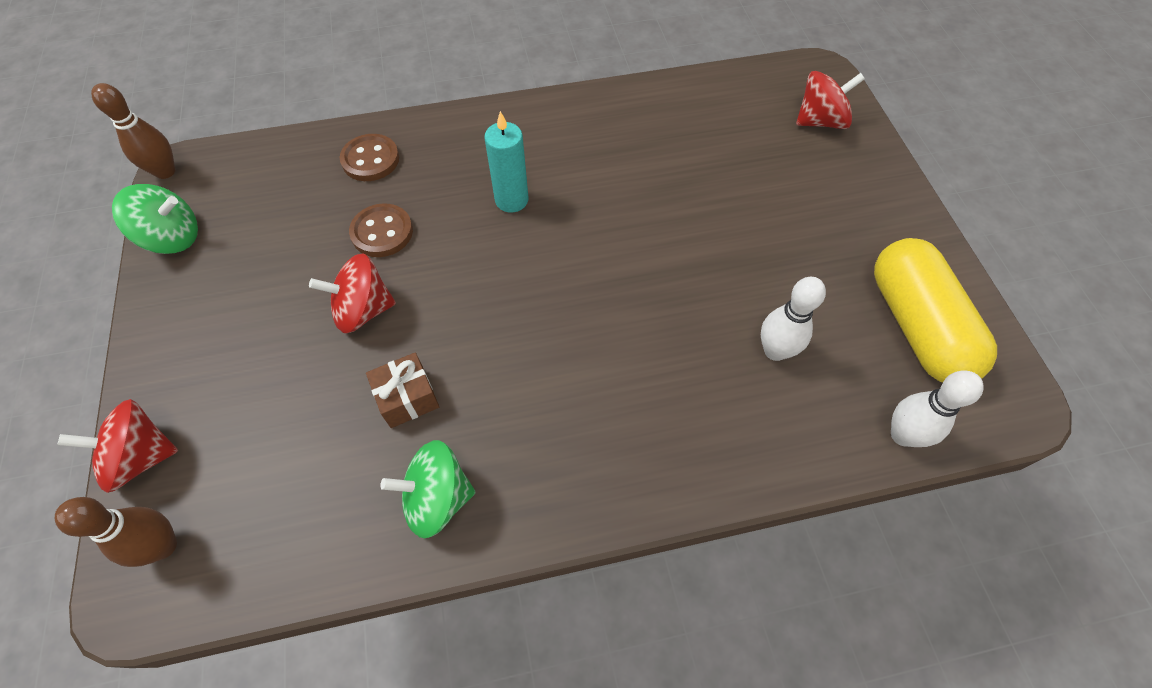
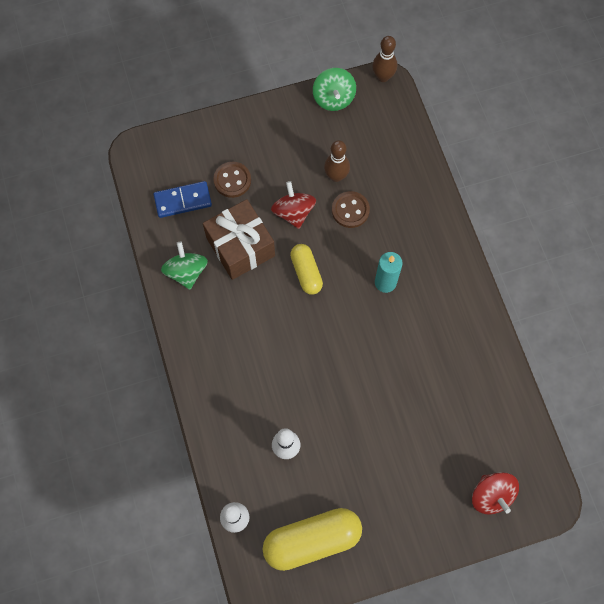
camera: 85 degrees right, 10 degrees up
(141, 457) = (200, 131): red spinning top -> none
(163, 546) = (158, 156): brown bowling pin -> brown bowling pin (336, 176)
(283, 498) = (183, 201): none -> blue domino
(370, 160) = (408, 190): brown button -> brown button (232, 180)
(407, 398) = (240, 247): brown gift -> brown gift, size x1.90
(476, 300) = (306, 272): none -> yellow capsule

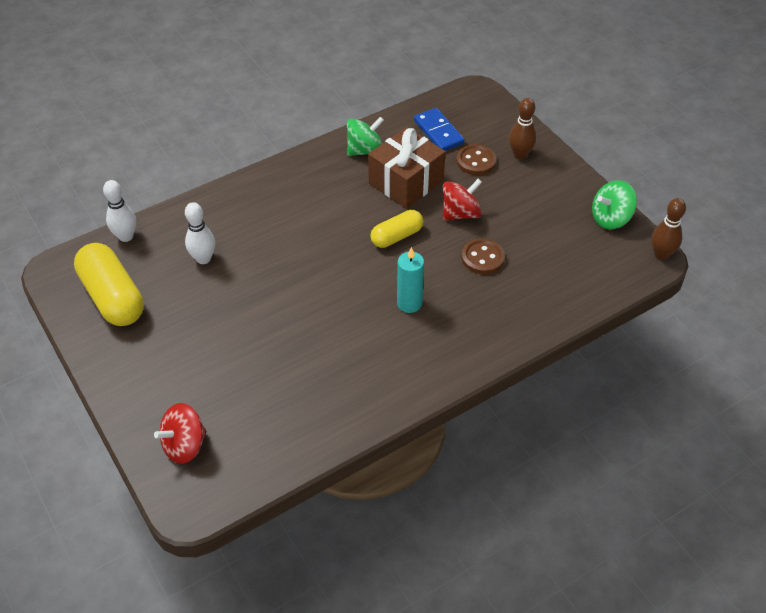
camera: 75 degrees right, 20 degrees down
(336, 176) = (517, 238): brown bowling pin -> brown bowling pin (520, 154)

